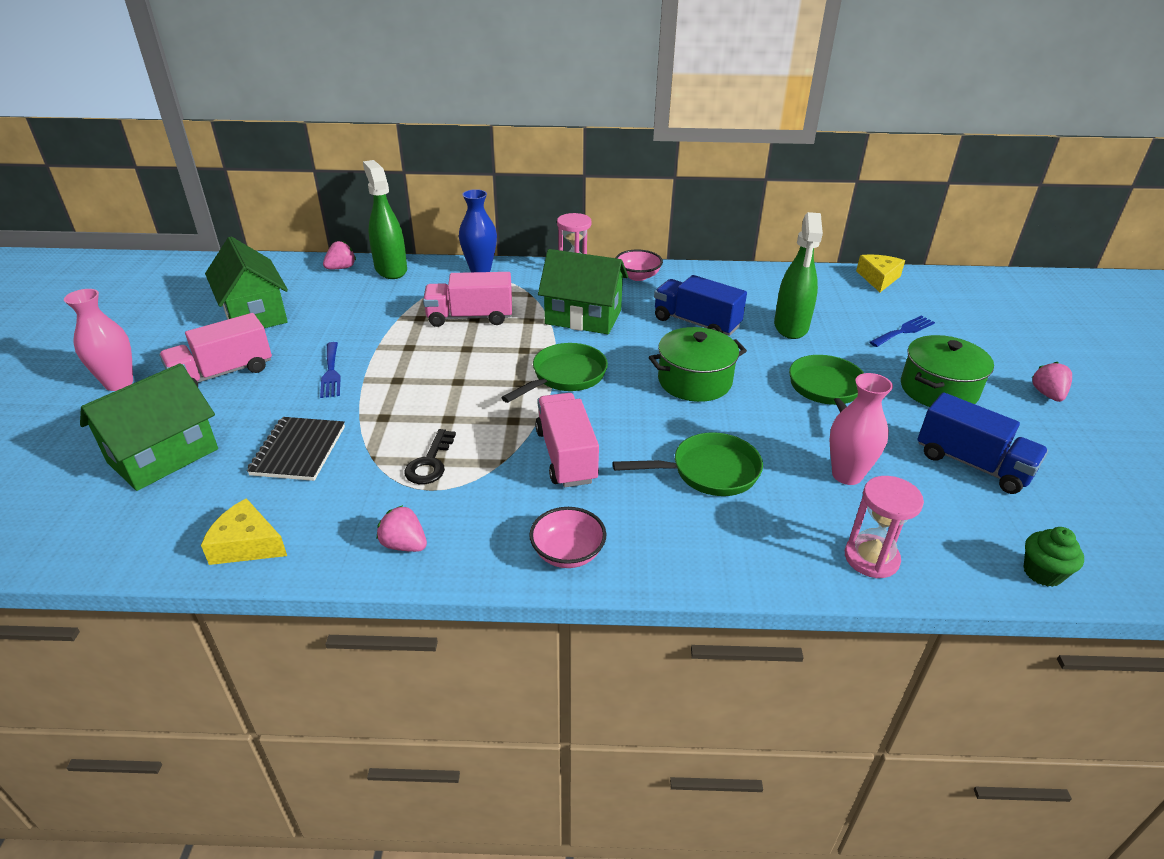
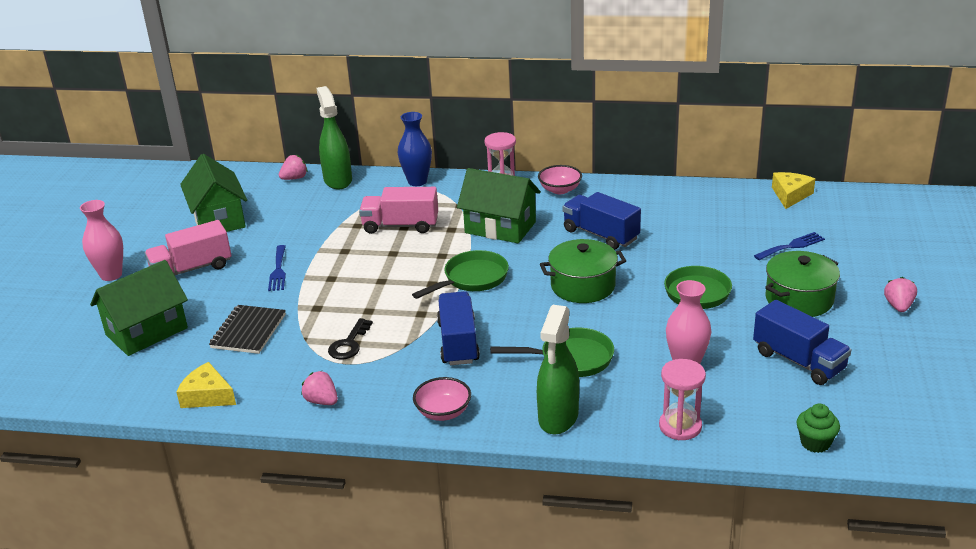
camera: 10 degrees right, 5 degrees down
(566, 456) = (458, 342): pink truck -> blue truck
(791, 327) = (687, 240): green spray bottle -> green spray bottle (558, 417)

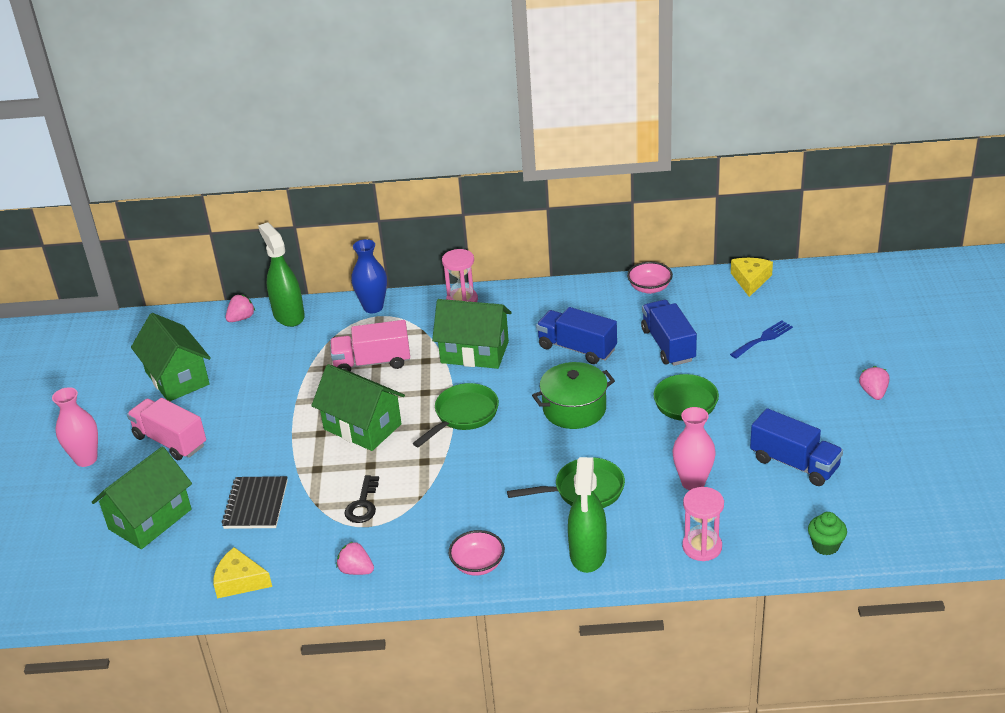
camera: 10 degrees left, 5 degrees up
(191, 269) = (170, 441): pink truck -> pink truck turned 75 degrees clockwise
(278, 270) = (262, 431): blue fork -> none
(372, 278) = (362, 427): none -> green house
(458, 342) = (470, 488): blue truck -> blue truck (668, 345)
(560, 190) = (523, 300): pink bowl -> pink bowl (649, 288)
(799, 299) = (782, 397): green pot -> none

